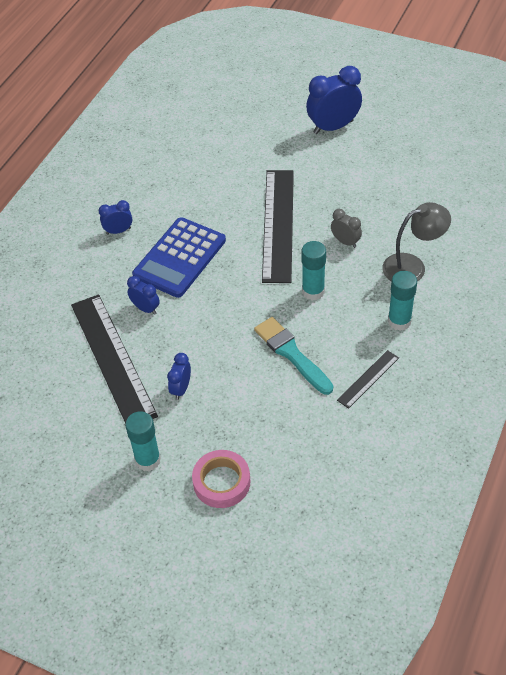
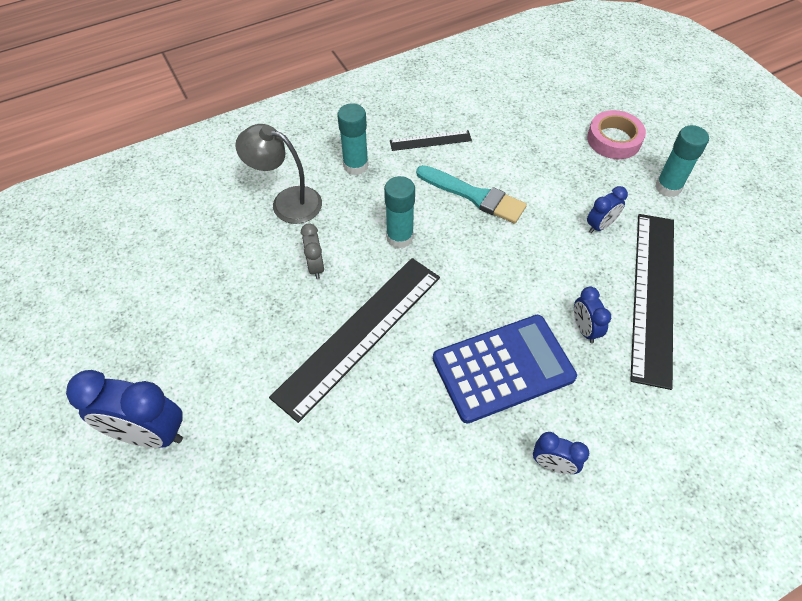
camera: 145 degrees left, 5 degrees up
(291, 354) = (474, 196): turquoise brush -> turquoise brush turned 60 degrees counterclockwise

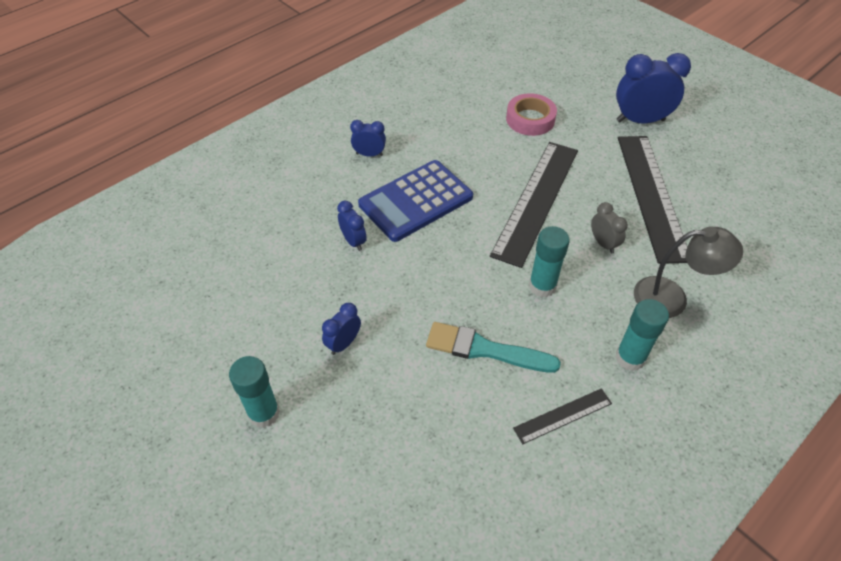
camera: 165 degrees right, 5 degrees down
(614, 139) = (329, 477): pink tape -> pink tape (530, 119)
(653, 295) = (291, 282): black ruler -> black ruler (651, 195)

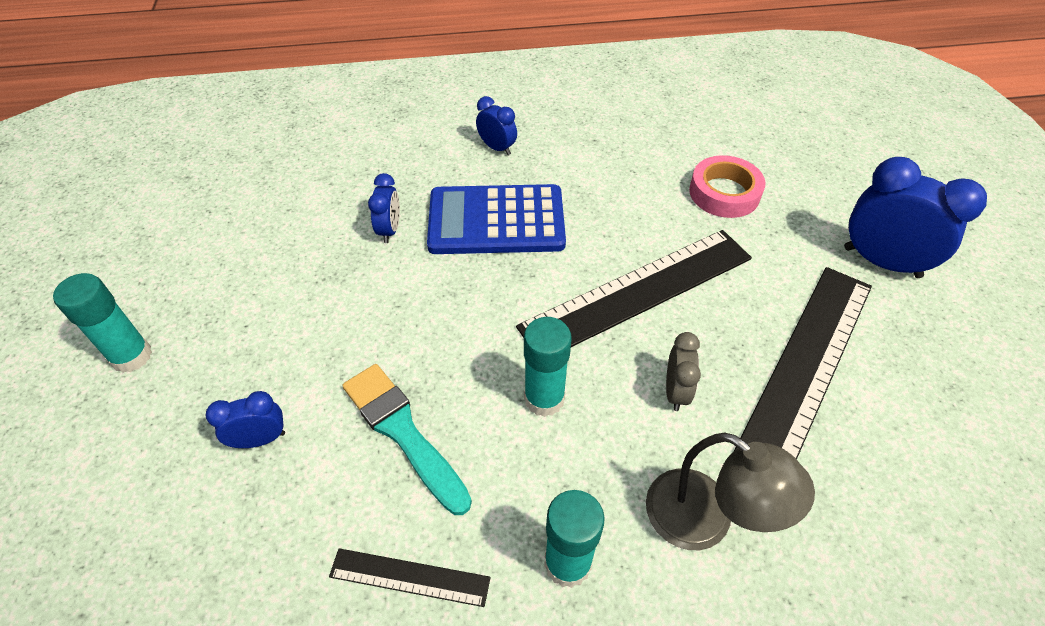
camera: 35 degrees right, 0 degrees up
(343, 343) = (271, 331): blue clock -> blue clock (260, 439)

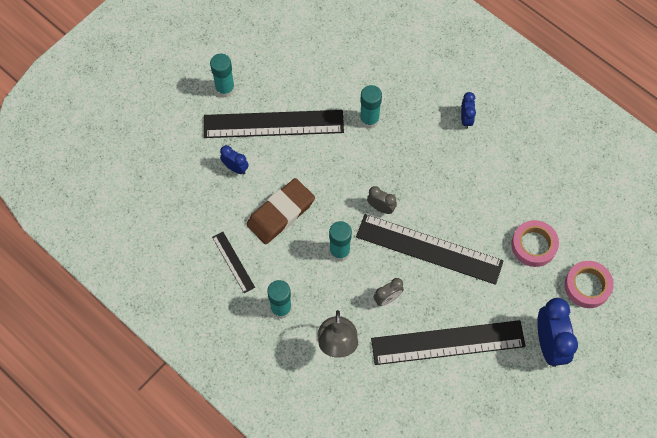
camera: 50 degrees right, 15 degrees up
(260, 336) = (273, 124): none -> black ruler
(389, 230) = (369, 120): blue clock -> turquoise glue stick
(403, 432) = (281, 213): turquoise brush -> brown eraser
(496, 221) = (416, 158): blue calculator -> none
(525, 302) = (381, 208): none -> grey clock
(820, 182) = (587, 286): none -> pink tape

